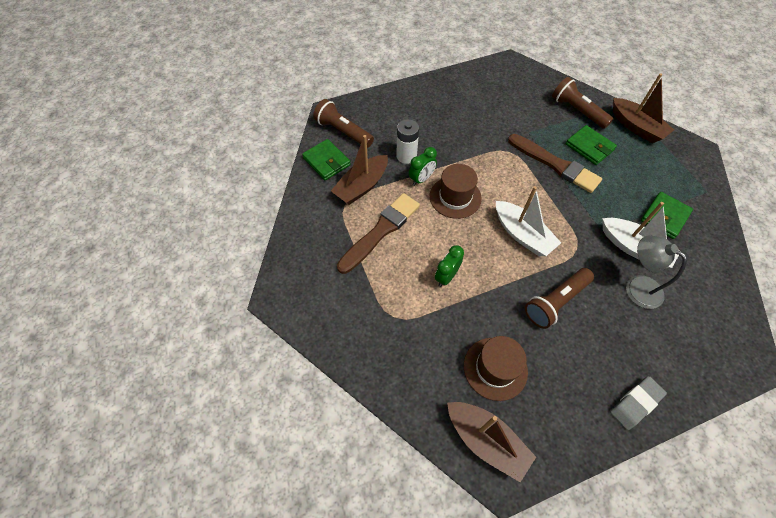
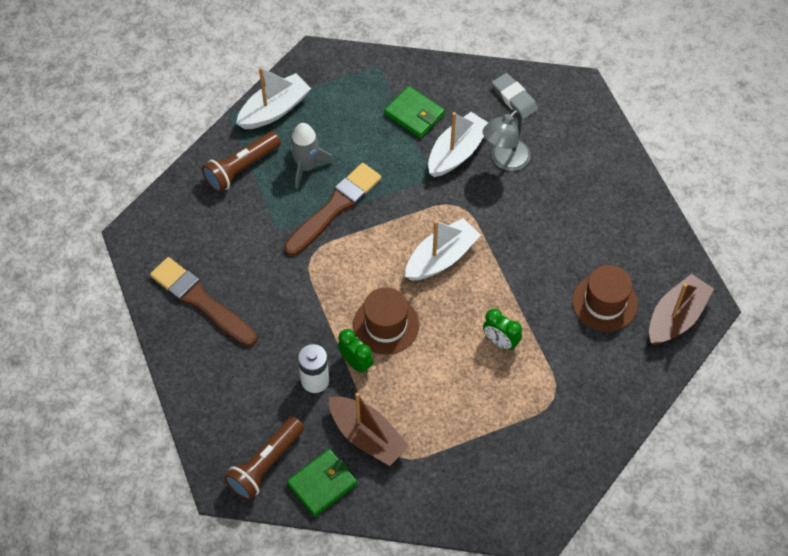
camera: 90 degrees left, 0 degrees up
(380, 231) = (439, 412): brown brush -> brown brush (201, 301)
(555, 302) = (527, 238): brown flashlight -> none
(589, 147) = (306, 166): green wallet -> grey rocket
(635, 403) = (628, 189): grey eraser -> grey eraser (514, 98)
(636, 127) = (274, 110): brown boat -> white boat

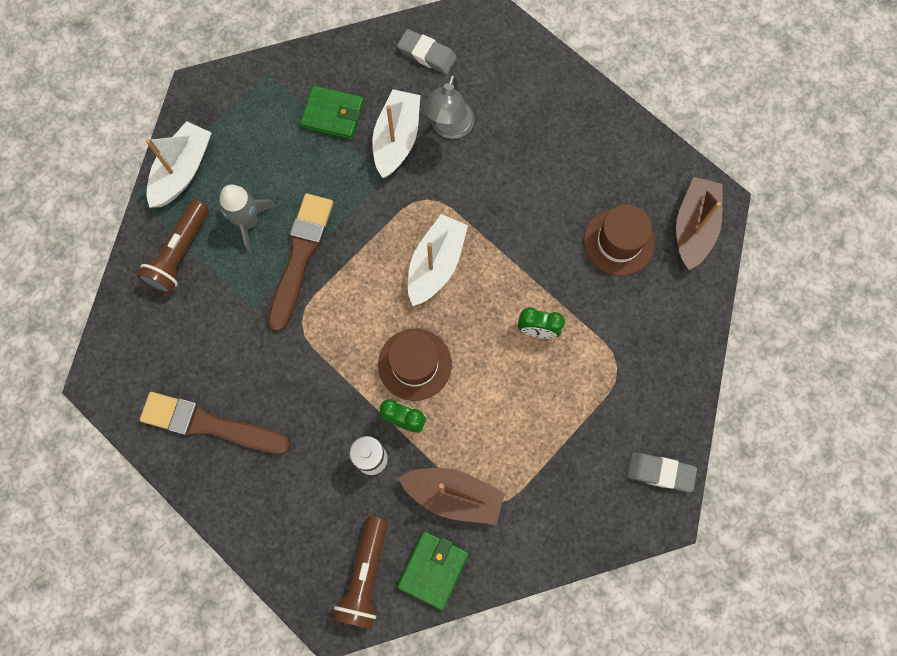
camera: 25 degrees left, 15 degrees up
(550, 494) = (660, 472): none -> grey eraser

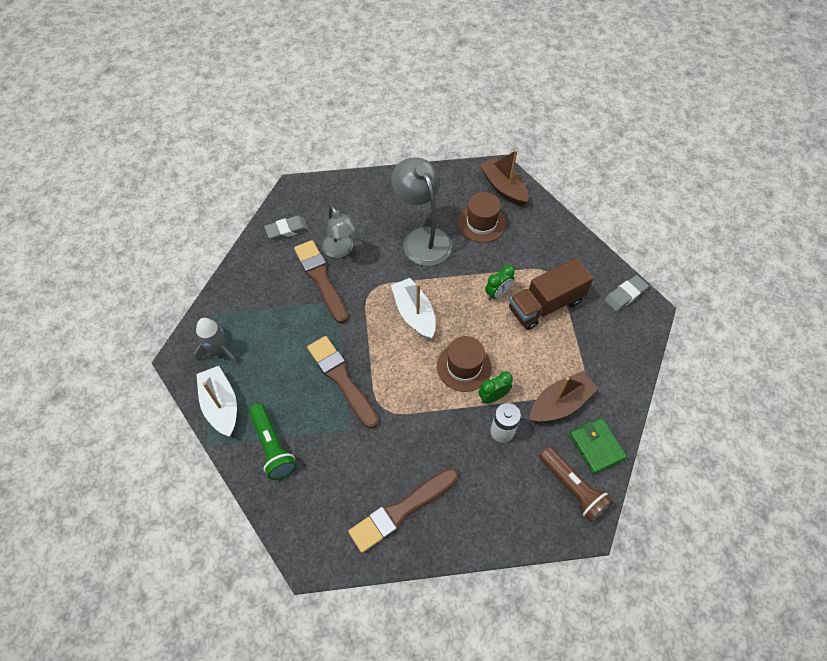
camera: 50 degrees left, 15 degrees down
(179, 254) = (272, 446): brown flashlight -> green flashlight
(248, 222) = (291, 392): grey rocket -> grey rocket (219, 351)
(333, 114) = (273, 299): green wallet -> none
(397, 139) = (321, 279): white boat -> brown brush
(540, 196) = (422, 238): none -> grey lamp
(567, 393) = (545, 305): none -> brown truck

